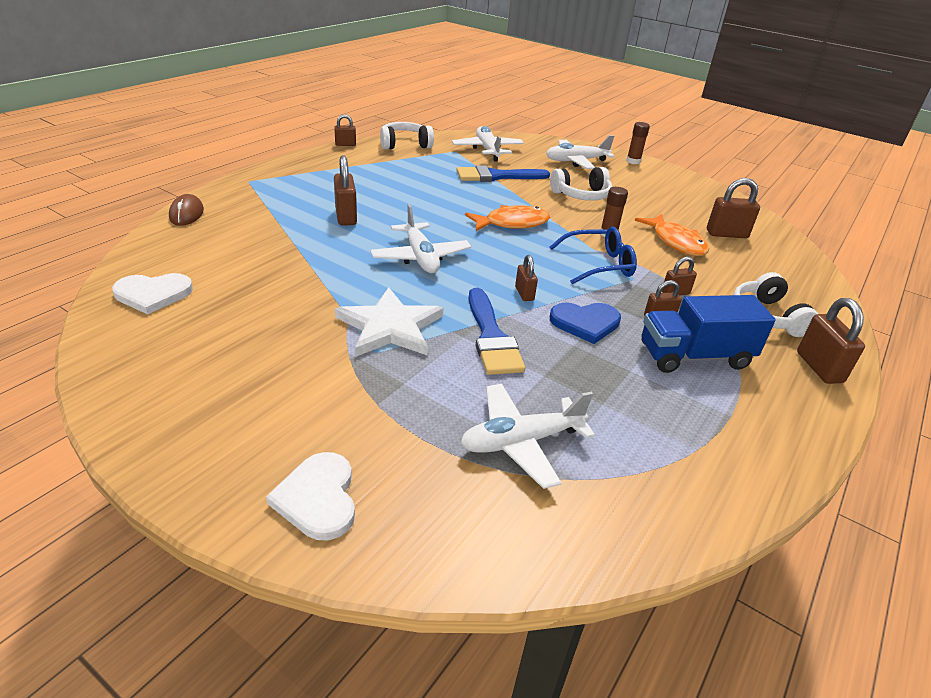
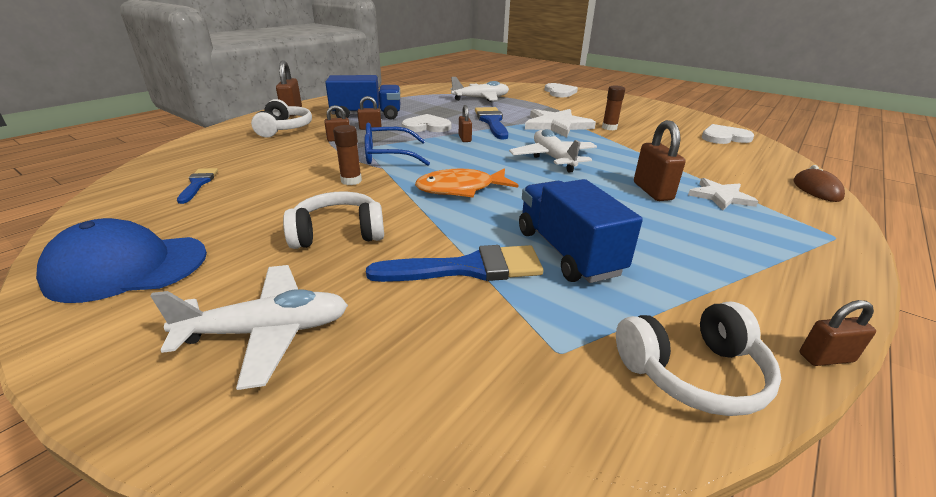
camera: 175 degrees left, 5 degrees down
(290, 210) = (720, 196): none -> white star
(438, 180) = (567, 252): none -> blue truck
(487, 150) = (477, 364): white plane -> none
(585, 323) = (426, 126): blue heart -> white heart
(633, 161) = (108, 344): brown glue stick -> brown glue stick (609, 128)
(673, 184) = (127, 267): none -> blue cap
(676, 242) = (279, 174): orange fish -> none
(726, 234) = (198, 184): brown padlock -> blue brush

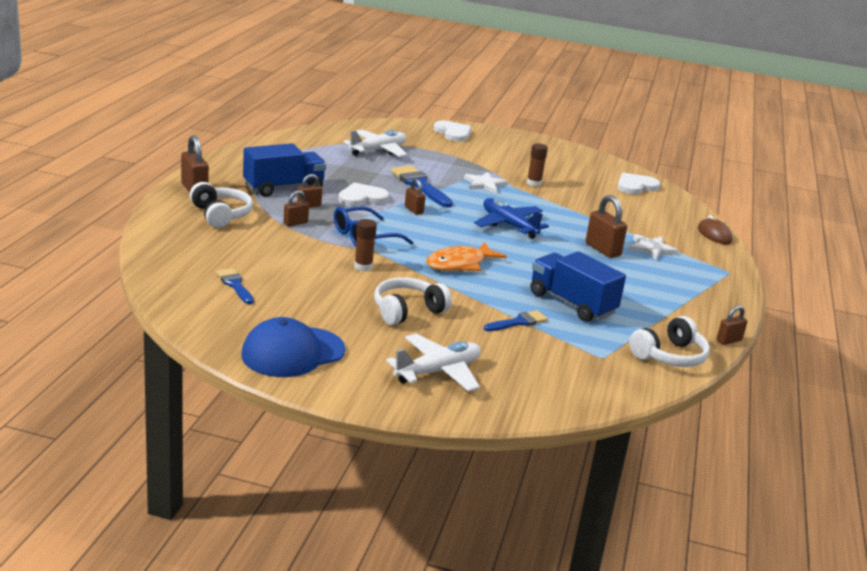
camera: 25 degrees left, 5 degrees down
(468, 268) = (518, 322): blue brush -> blue brush, size x0.59
(553, 158) = (509, 225): white plane -> blue plane
(557, 125) = (484, 184): white star -> white star, size x0.62

